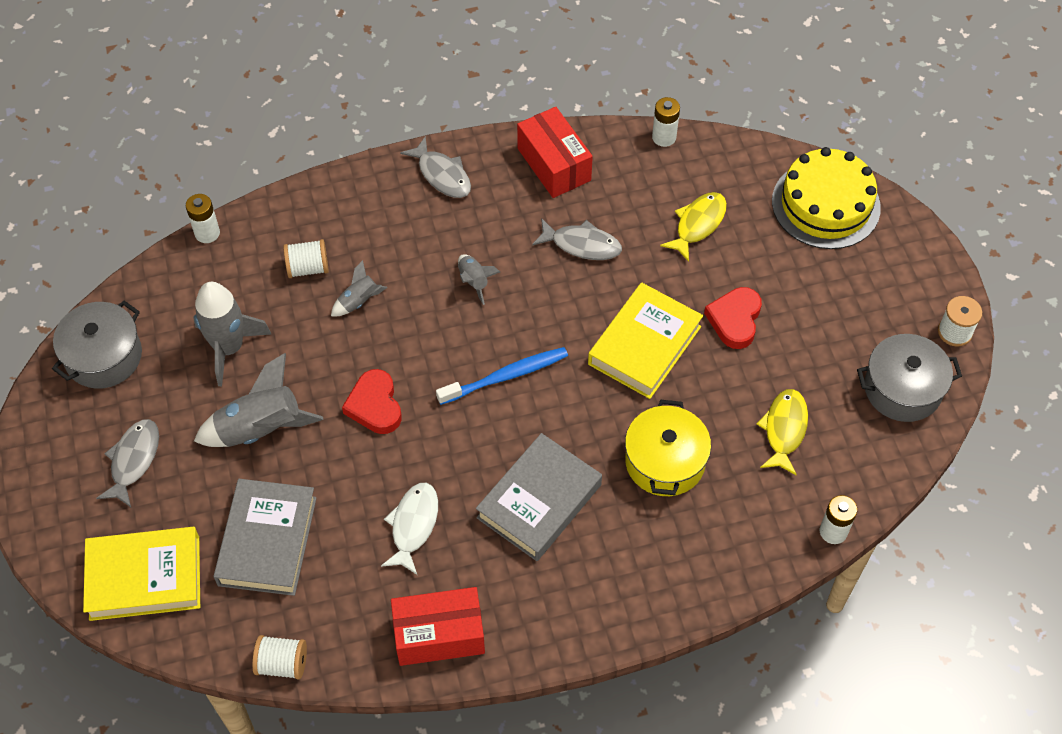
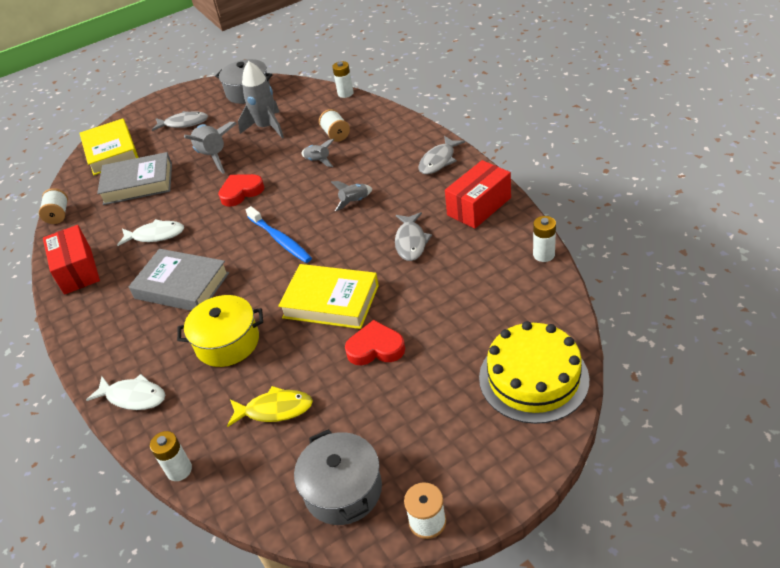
camera: 80 degrees right, 15 degrees down
(698, 224) = (464, 299): yellow fish -> none
(711, 572) = (133, 397): none -> white fish

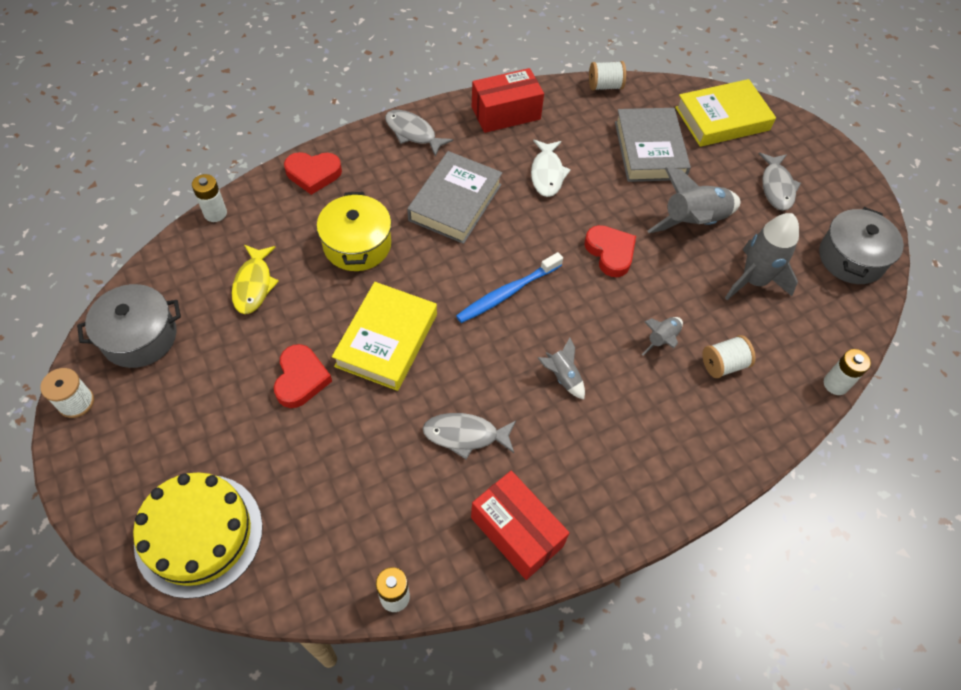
camera: 85 degrees right, 15 degrees up
(133, 397) = (313, 174): white fish -> red heart
(439, 161) = (635, 494): grey fish -> grey fish (413, 133)

